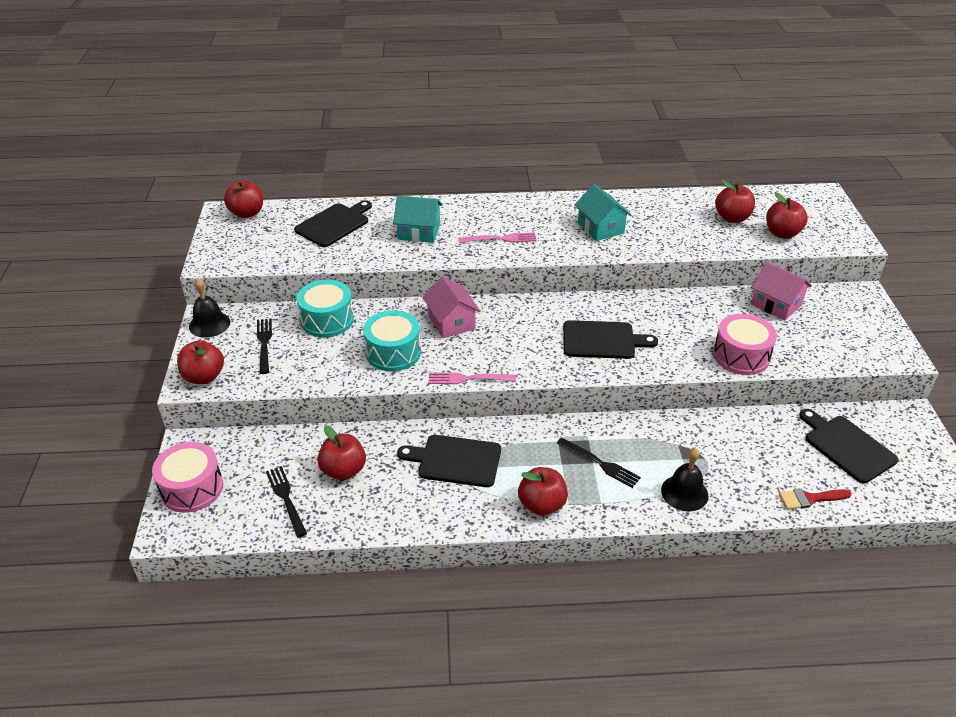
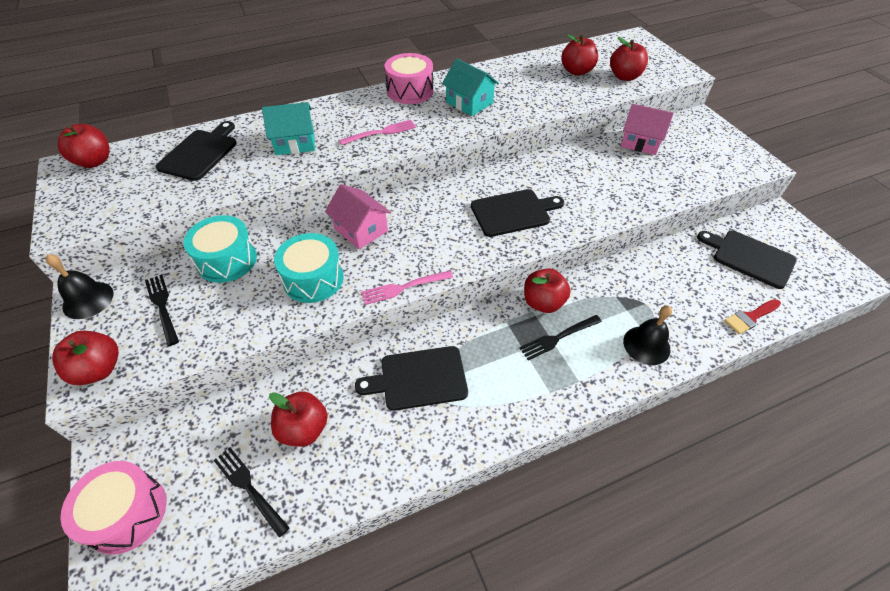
camera: 20 degrees left, 10 degrees up
(542, 505) = (525, 402): red apple -> red apple (543, 302)
(600, 463) = (558, 338): black fork -> black fork turned 135 degrees clockwise
(741, 356) = (639, 197): pink drum -> pink drum (410, 91)

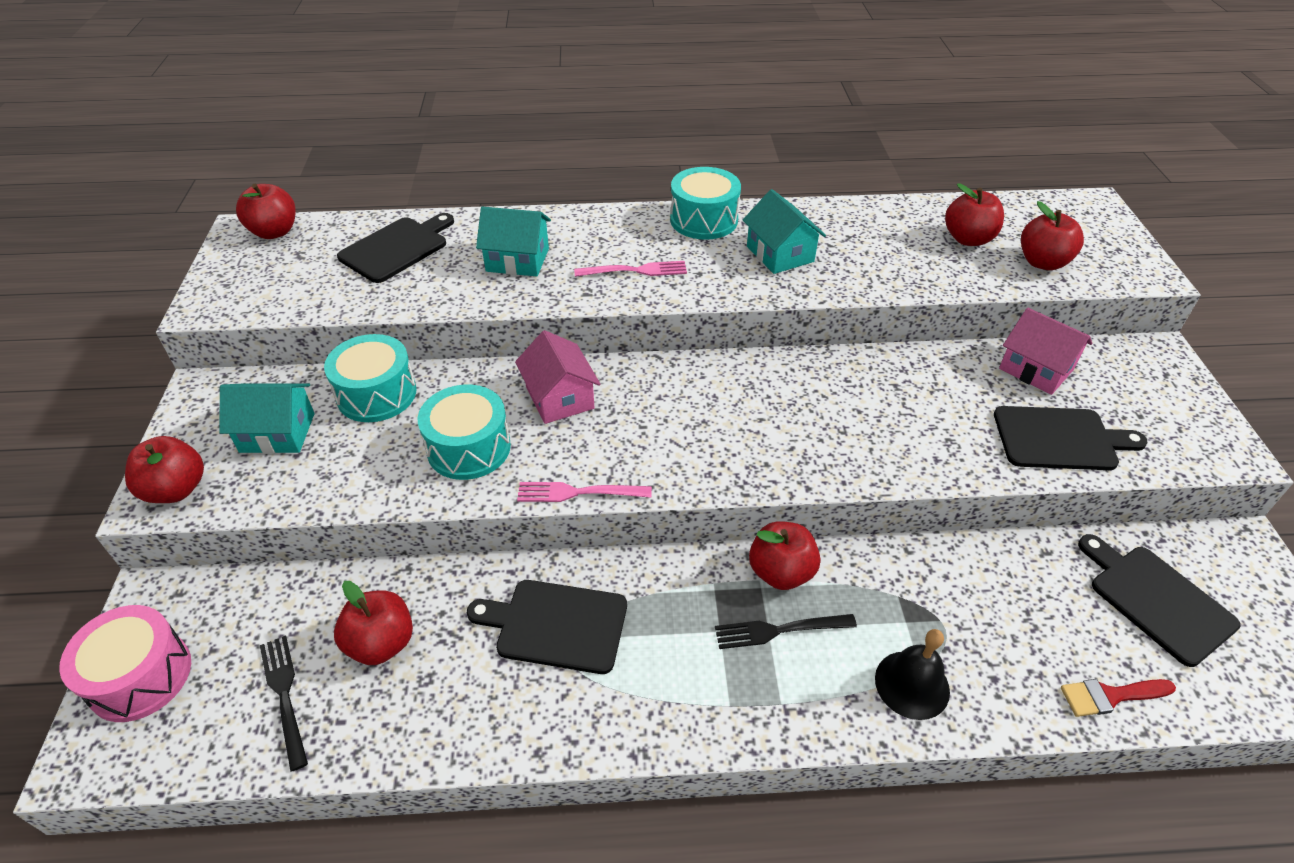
camera: 20 degrees right, 5 degrees down
(88, 300) = (202, 401): black bell -> none
(162, 306) = (277, 433): black fork -> turquoise house
(410, 91) = (704, 220): pink drum -> turquoise drum
(513, 212) = (782, 427): black cutting board -> black cutting board (1059, 438)

